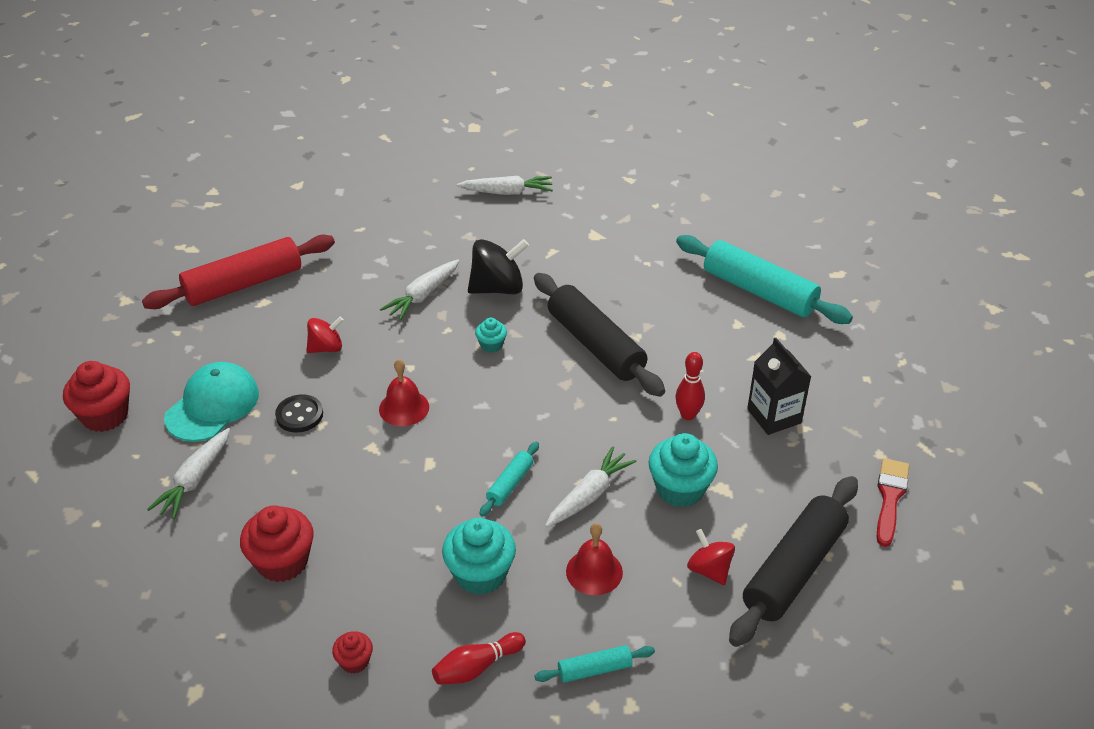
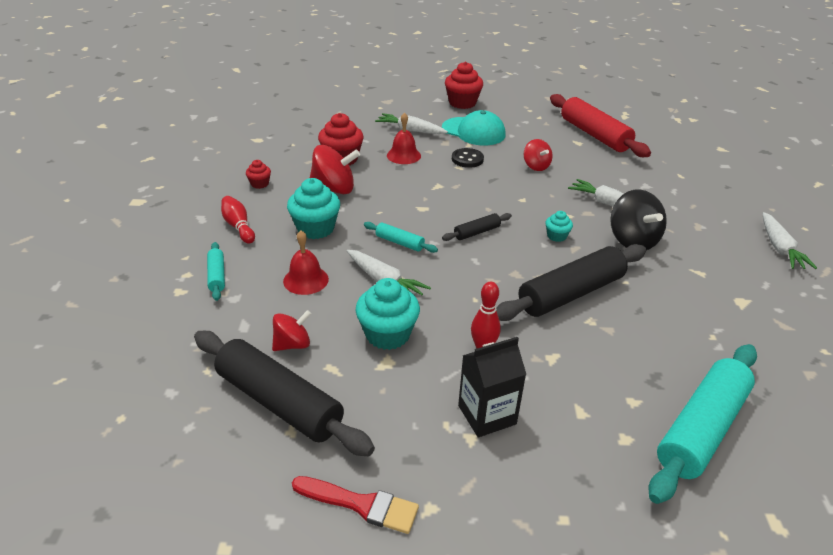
camera: 90 degrees right, 5 degrees down
(376, 563) = (334, 189): none -> red spinning top
(404, 408) = (478, 197): red bell -> red bell (403, 155)
(485, 412) = (477, 232): none -> black rolling pin

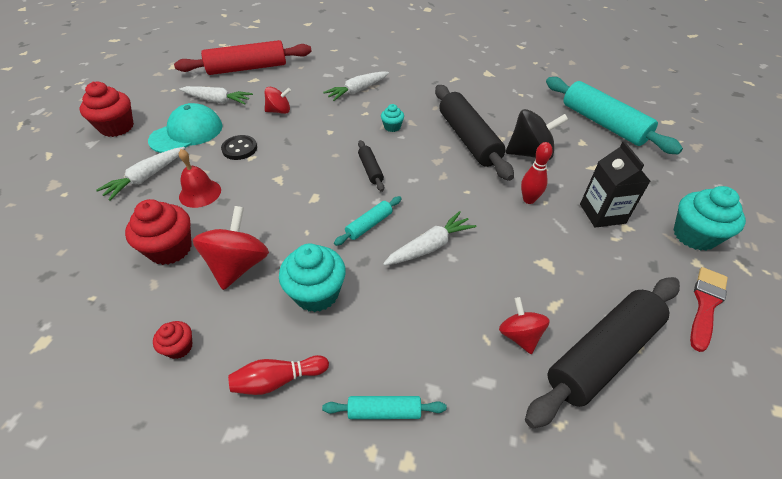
camera: 75 degrees left, 10 degrees up
(306, 280) = (414, 313): red bell -> none
(387, 334) = (509, 257): turquoise cupcake -> turquoise cupcake (694, 235)
(632, 240) = (410, 94): black spinning top -> black spinning top (530, 153)
(779, 248) = (436, 43): white carrot -> white carrot (218, 101)

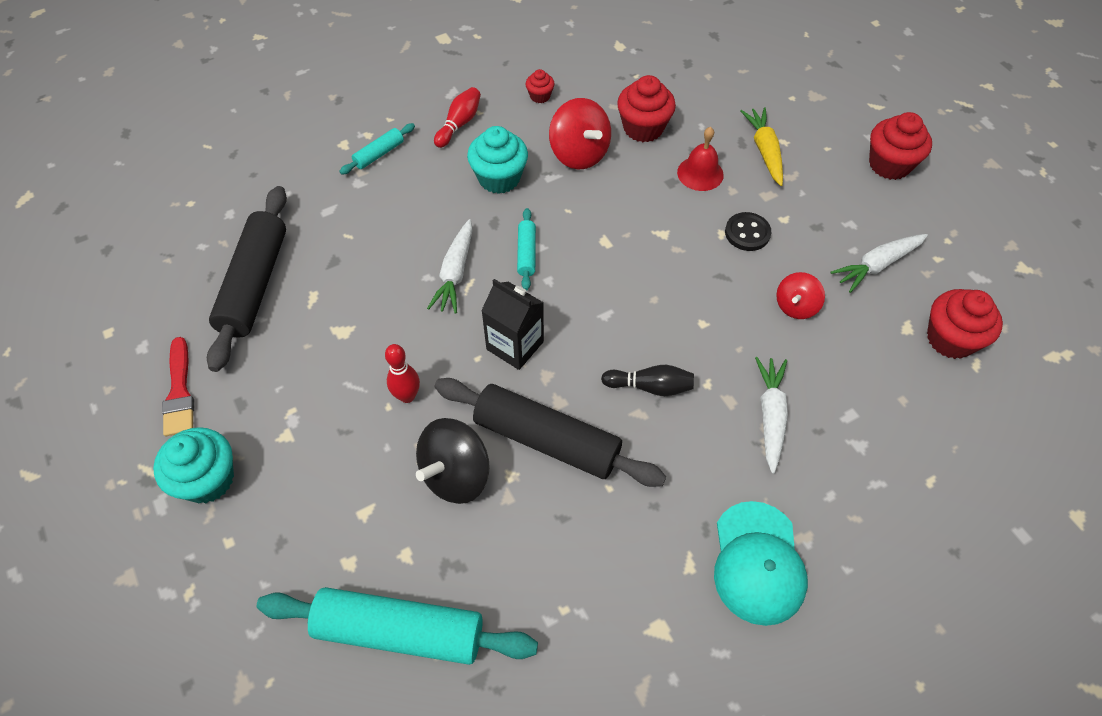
camera: 135 degrees right, 10 degrees up
(146, 178) = (764, 151): white carrot -> yellow carrot
(187, 133) = (823, 209): turquoise cap -> turquoise cap (758, 563)
(247, 68) = (950, 339): red rolling pin -> red cupcake
(370, 169) = (597, 309): black rolling pin -> none
(392, 127) = (650, 386): turquoise cupcake -> black bowling pin
(519, 335) = (325, 255): red spinning top -> none
(602, 213) = (319, 436): black carton -> black carton (515, 345)

